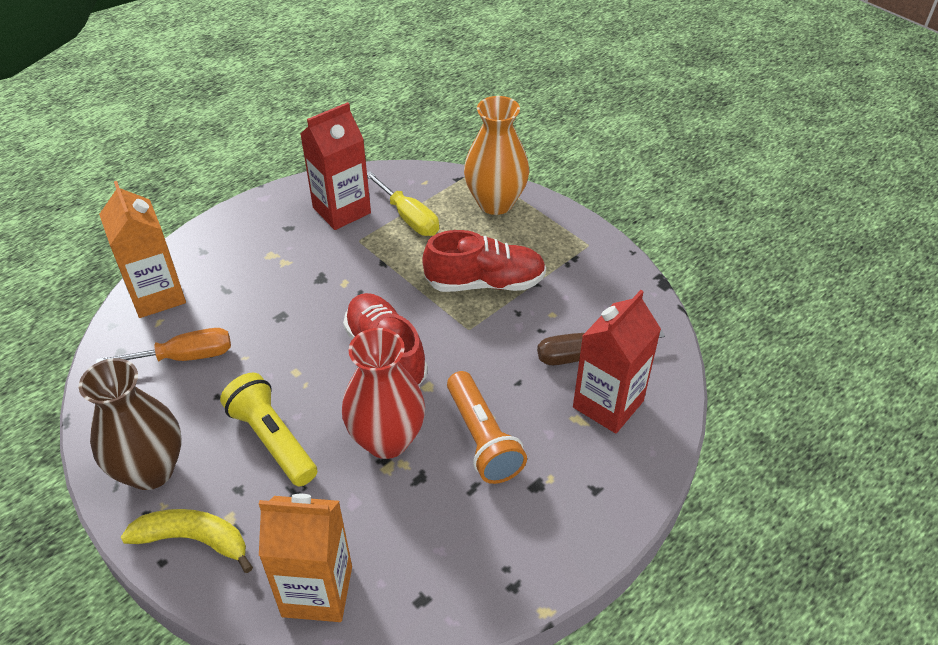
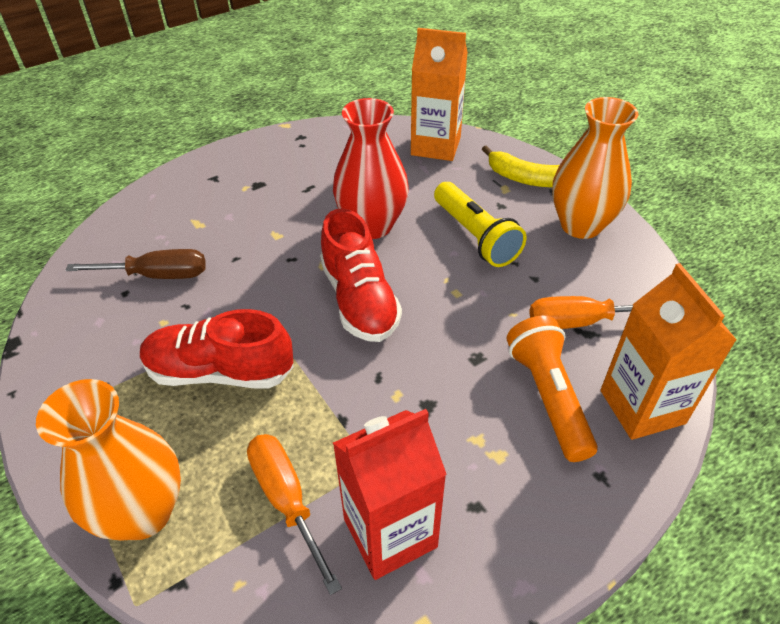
camera: 170 degrees left, 0 degrees up
(151, 470) = (581, 225): brown vase -> orange vase
(409, 217) = (286, 500): yellow screwdriver -> orange screwdriver
(482, 439) = (288, 218): orange flashlight -> orange flashlight (548, 396)
(608, 404) = (164, 231): red carton -> none

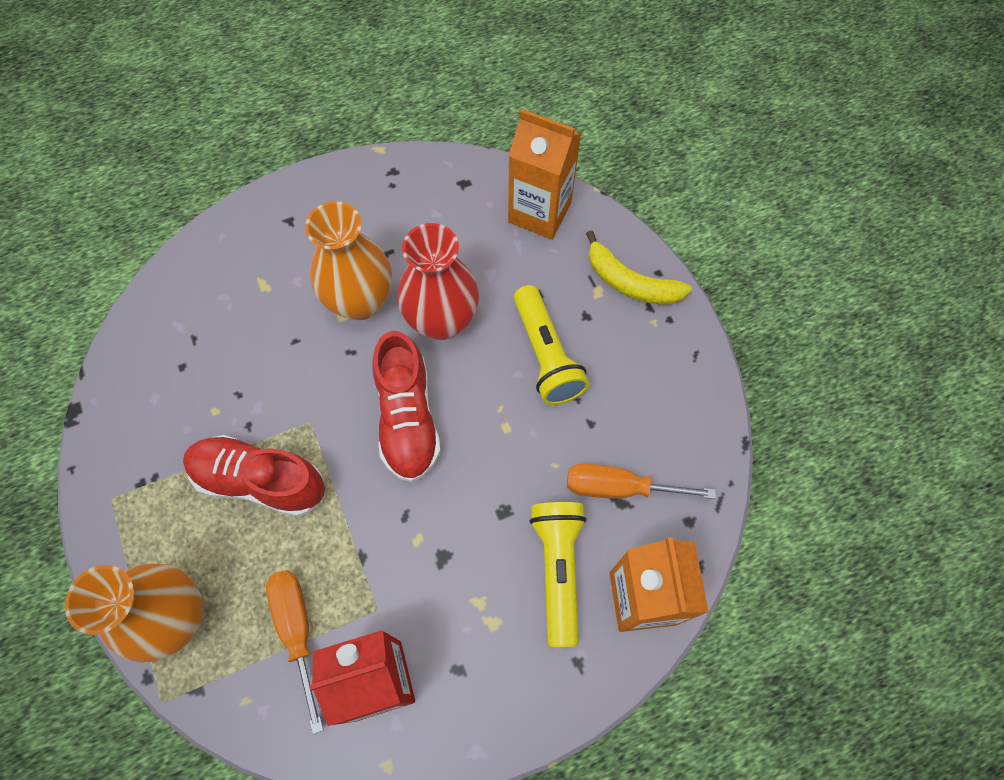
camera: 10 degrees right, 20 degrees up
(157, 275) = (215, 350): brown screwdriver -> none
(548, 396) = (558, 569): orange flashlight -> yellow flashlight
(581, 225) = (663, 360): orange vase -> orange vase (360, 301)

